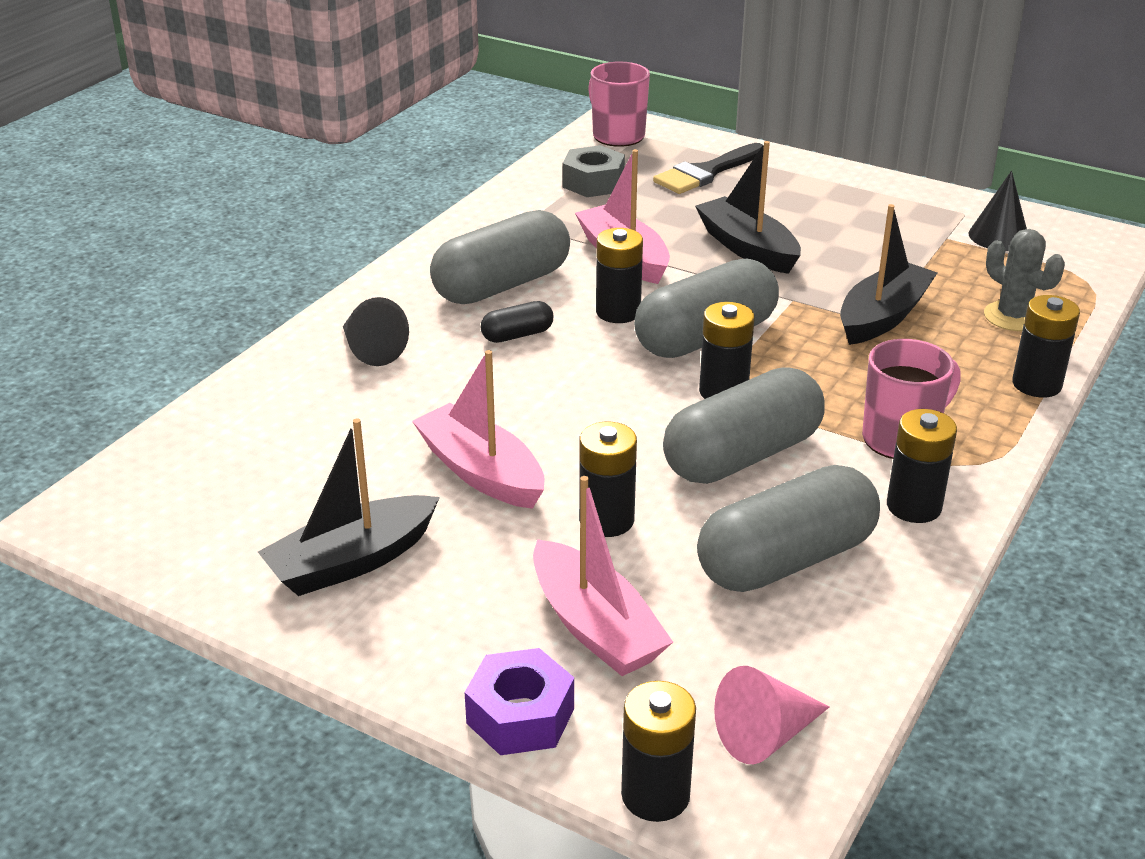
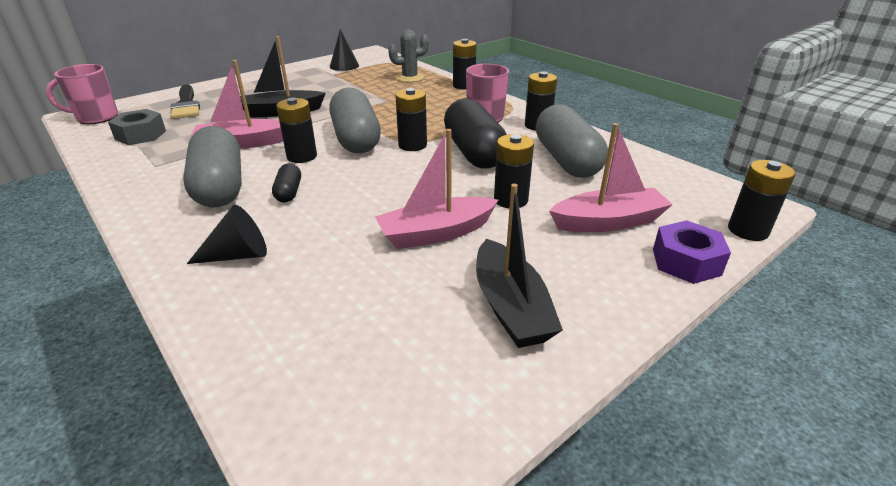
camera: 70 degrees left, 0 degrees up
(742, 456) = (474, 152): grey capsule -> black capsule
(766, 735) = (699, 192): pink cone -> none
(882, 317) = (383, 99): black boat -> none

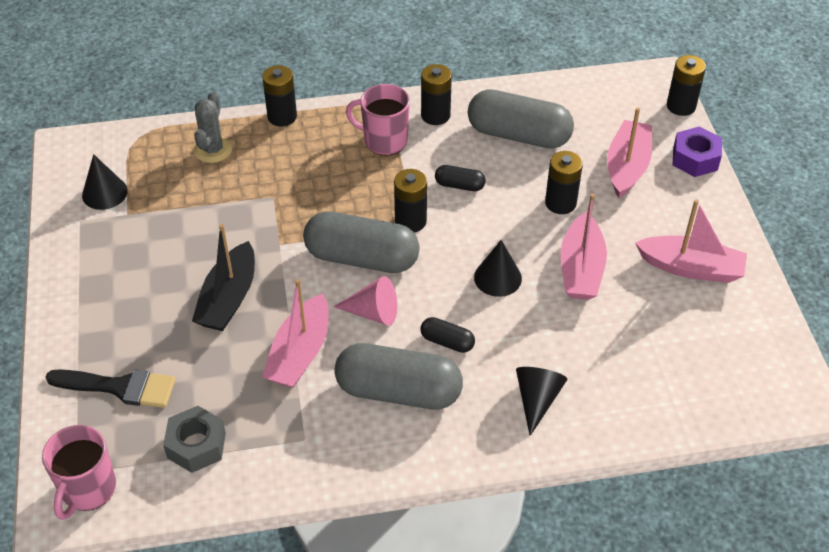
camera: 60 degrees left, 15 degrees up
(302, 156) = (373, 312): black battery -> pink cone
(384, 195) = (497, 277): none -> black cone
(474, 152) = (459, 185): black capsule -> black capsule, size x0.46
(510, 307) = (690, 268): black boat -> pink boat

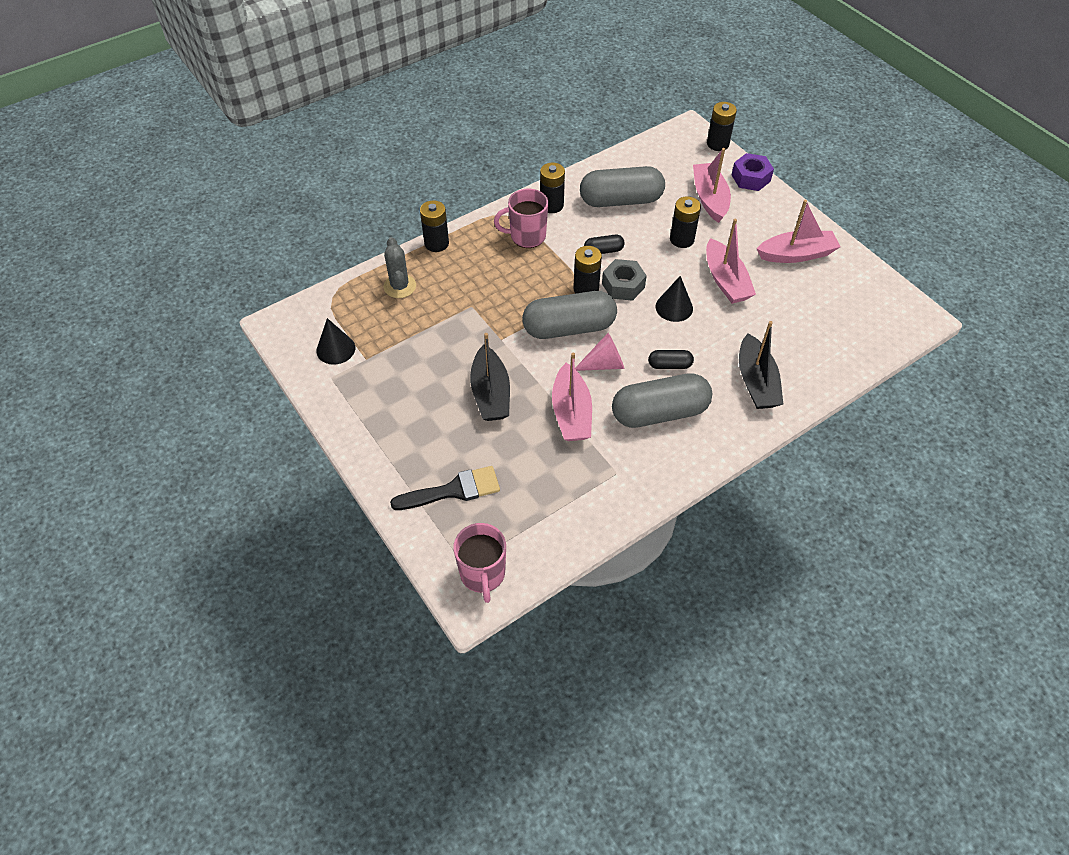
camera: 25 degrees left, 5 degrees up
(196, 445) = (541, 509): grey nut -> grey nut (623, 285)
(537, 400) = (756, 382): black cone -> black boat

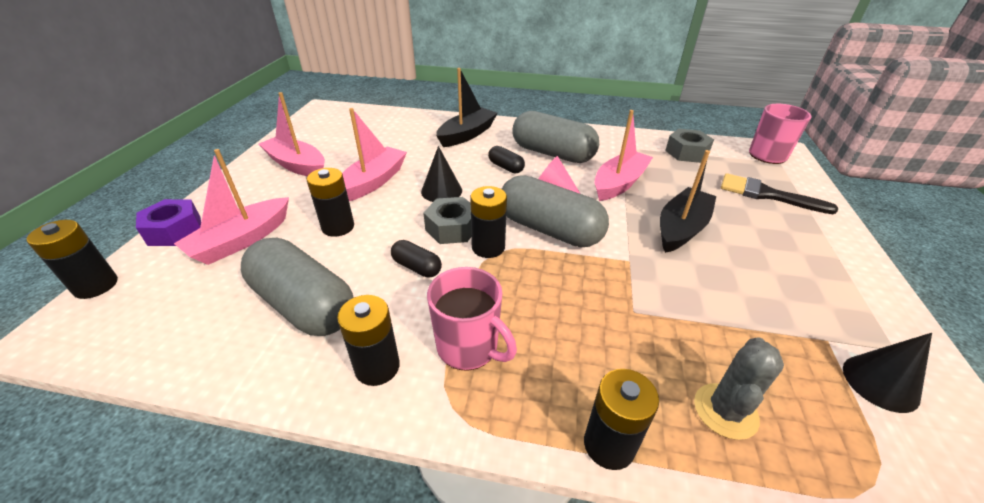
camera: 135 degrees left, 15 degrees down
(557, 512) = (686, 152): none -> grey nut

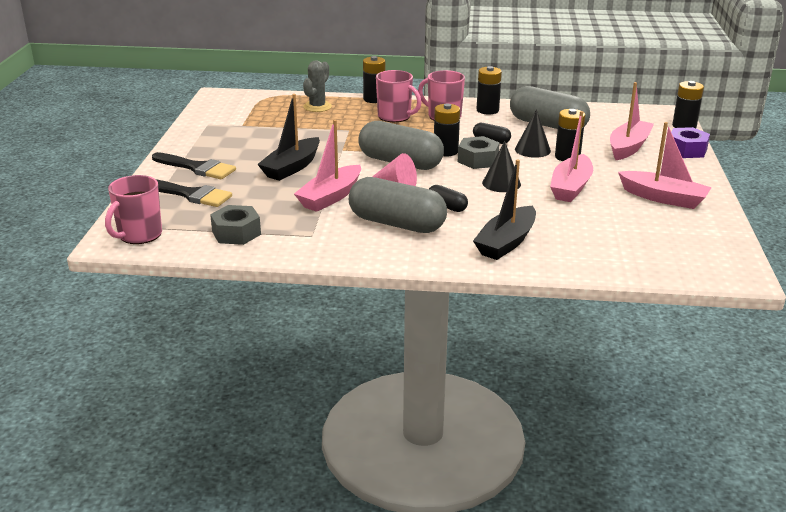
camera: 175 degrees right, 10 degrees down
(558, 353) = (395, 117): none -> pink mug
(799, 235) = (197, 168): none -> black brush
(880, 383) = (232, 115): black cone -> black cone (532, 150)

